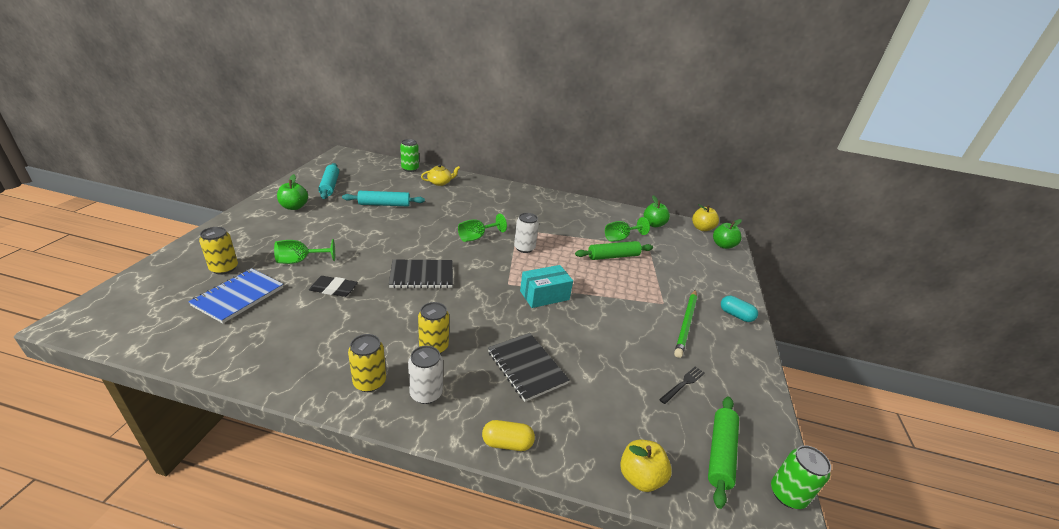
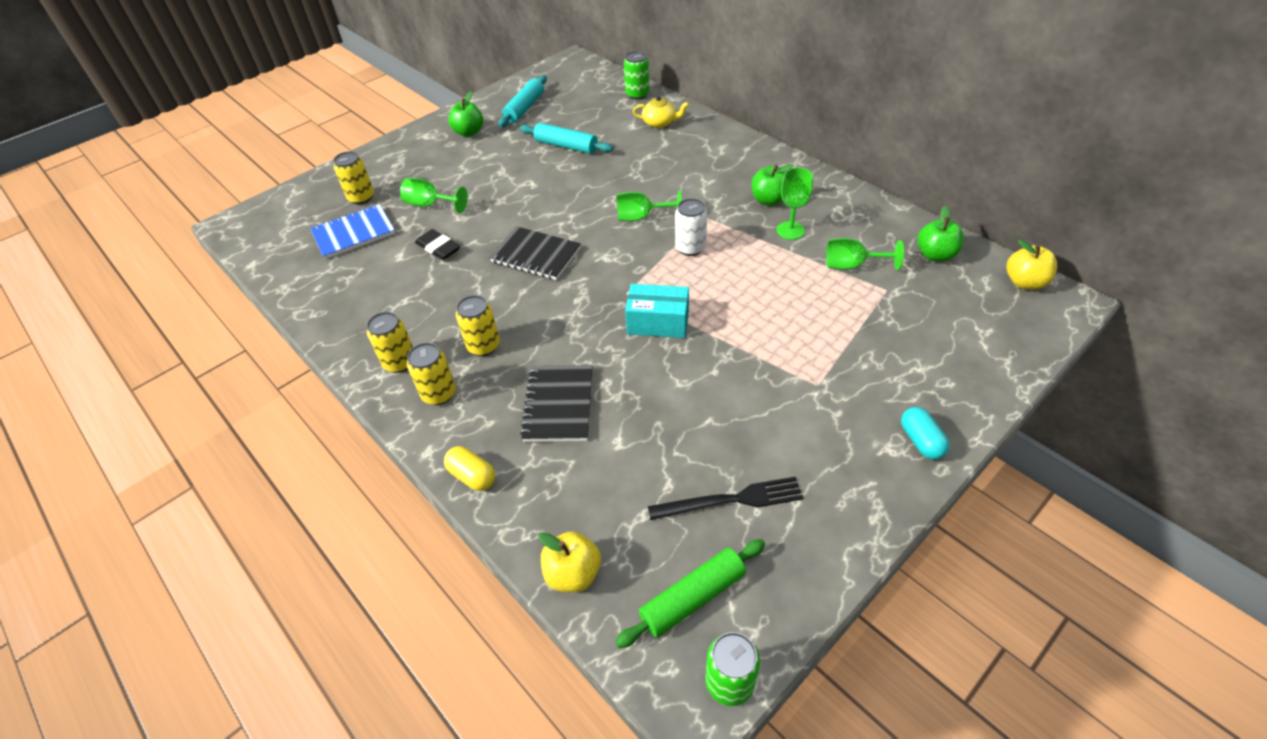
camera: 40 degrees right, 15 degrees up
(426, 393) = (439, 394): white can -> yellow can
(572, 227) = (790, 230): none -> green goblet
(613, 256) = (810, 292): green rolling pin -> none
(683, 384) = (731, 500): black fork -> black fork, size x1.58
(686, 324) = (821, 425): green pencil -> none
(723, 245) = (1033, 323): green apple -> green apple (769, 200)

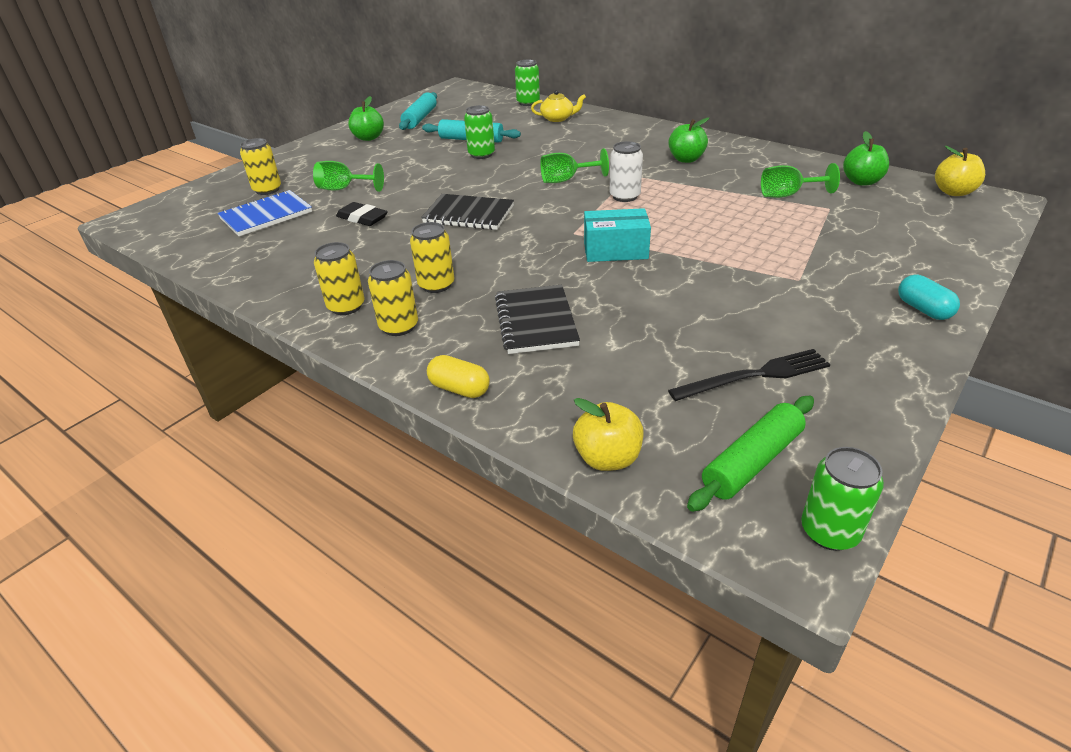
camera: 10 degrees left, 10 degrees down
(570, 169) = (481, 154): none -> green can
(790, 230) = (716, 177): green goblet -> none

